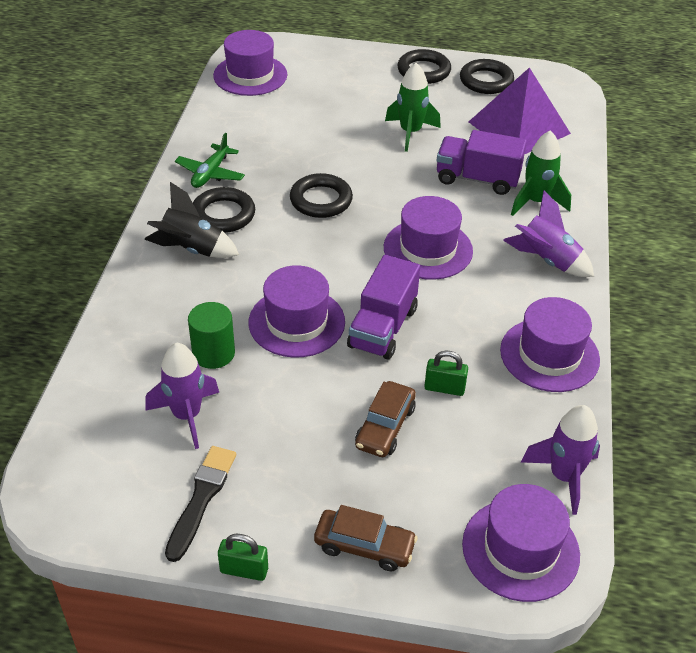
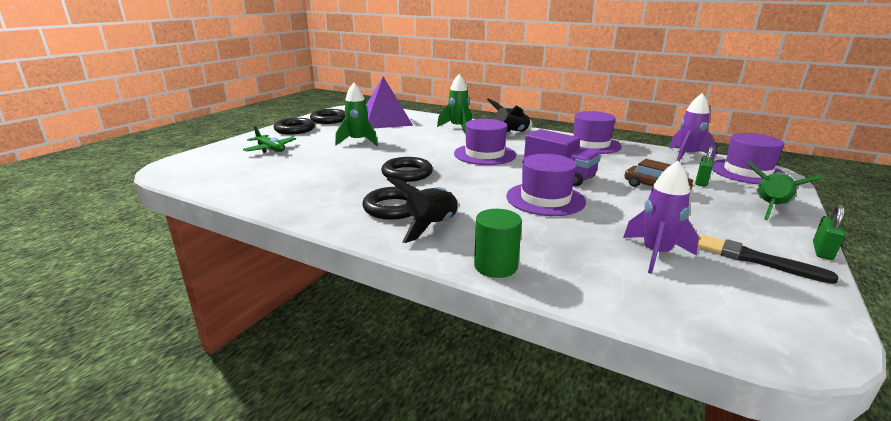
camera: 70 degrees left, 20 degrees down
(210, 173) = (328, 206): green plane -> green plane (270, 149)
(213, 353) = (576, 233): green cylinder -> green cylinder (495, 266)
(250, 75) = (206, 174): purple hat -> none
(364, 546) = (770, 208): brown car -> green rocket
(444, 388) = (618, 169): green padlock -> green padlock (702, 182)
(477, 179) = (425, 135): purple truck -> none
(547, 261) = (511, 133): purple rocket -> black rocket

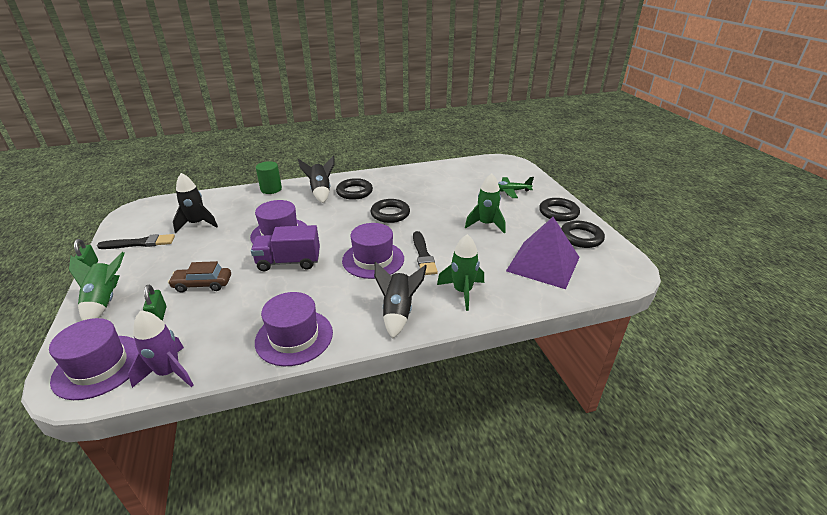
camera: 135 degrees right, 10 degrees up
(444, 145) = (423, 255): none -> black brush
(655, 254) = (197, 224): purple rocket -> black rocket

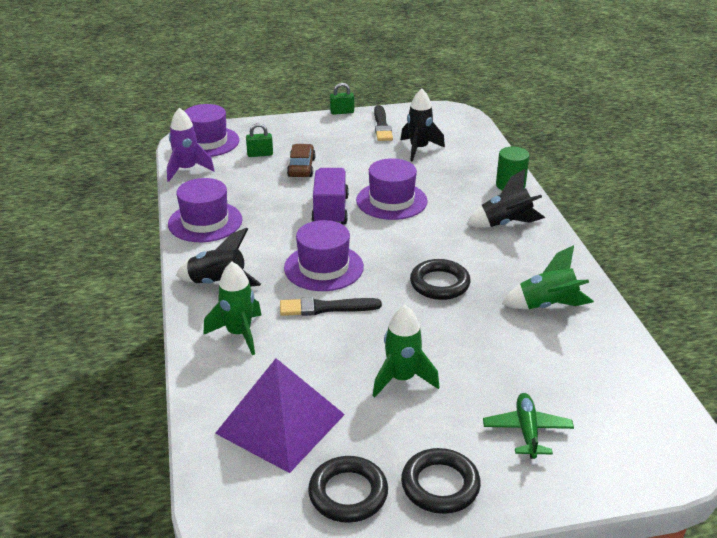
camera: 95 degrees right, 0 degrees up
(105, 301) = (288, 128): green rocket -> green rocket (547, 306)
(354, 192) = (508, 252): black ring -> none

